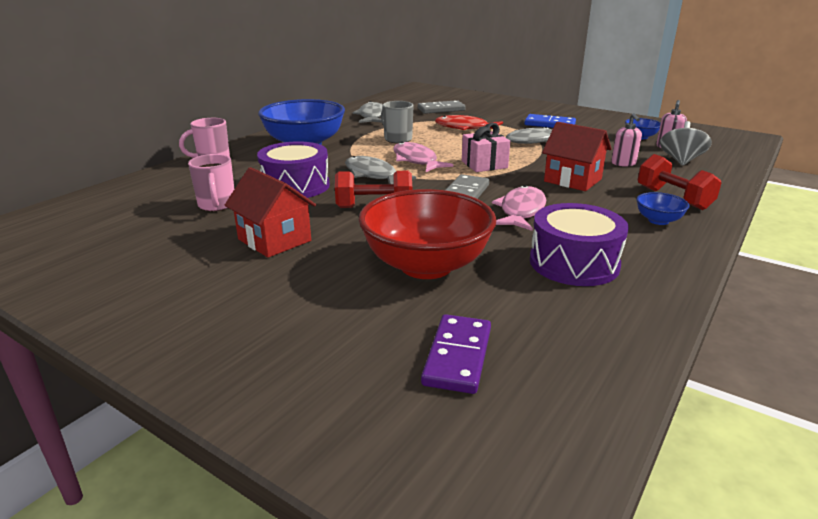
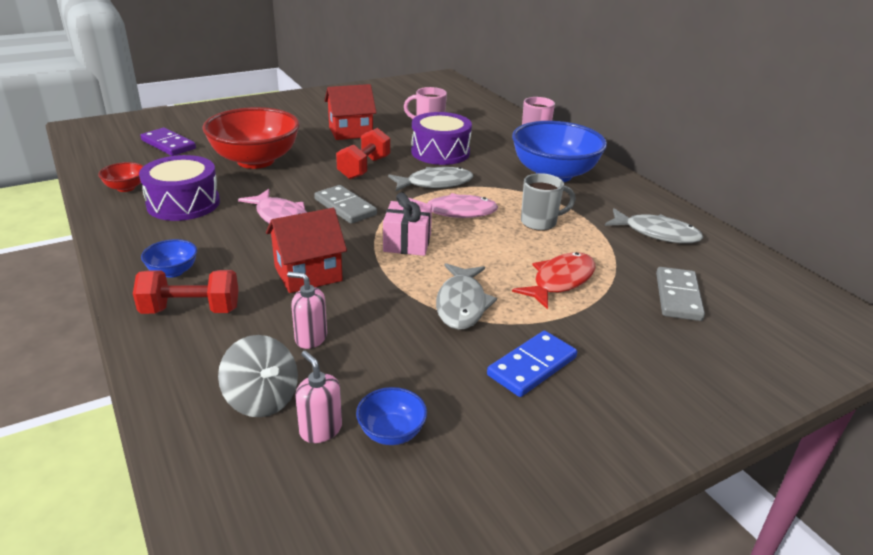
camera: 115 degrees right, 5 degrees up
(606, 316) = (126, 188): none -> red bowl

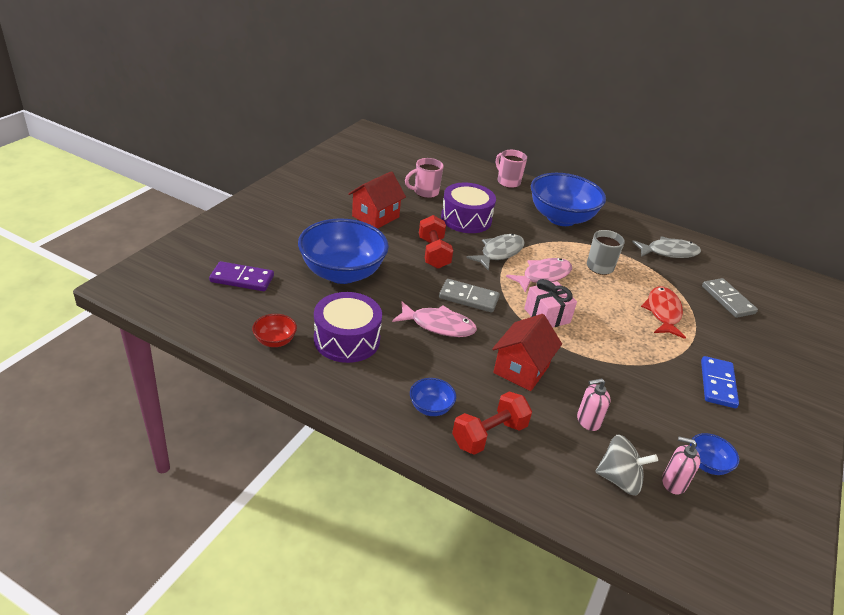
camera: 35 degrees left, 5 degrees up
(256, 161) = (342, 273): red bowl -> blue bowl
(461, 304) = (635, 354): grey fish -> none

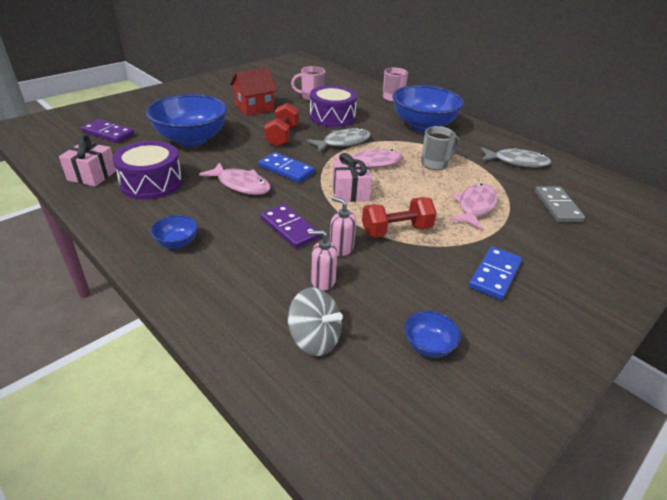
camera: 20 degrees right, 0 degrees up
(275, 341) = (92, 175): red bowl -> pink gift
(468, 298) = (286, 170): grey domino -> blue domino
(489, 435) = (212, 274): red dumbbell -> red dumbbell (396, 230)
(521, 369) = (289, 228): red house -> purple domino
(663, 312) = (475, 207): red fish -> pink fish
(673, 482) = (374, 355): pink soap dispenser -> pink soap dispenser (341, 248)

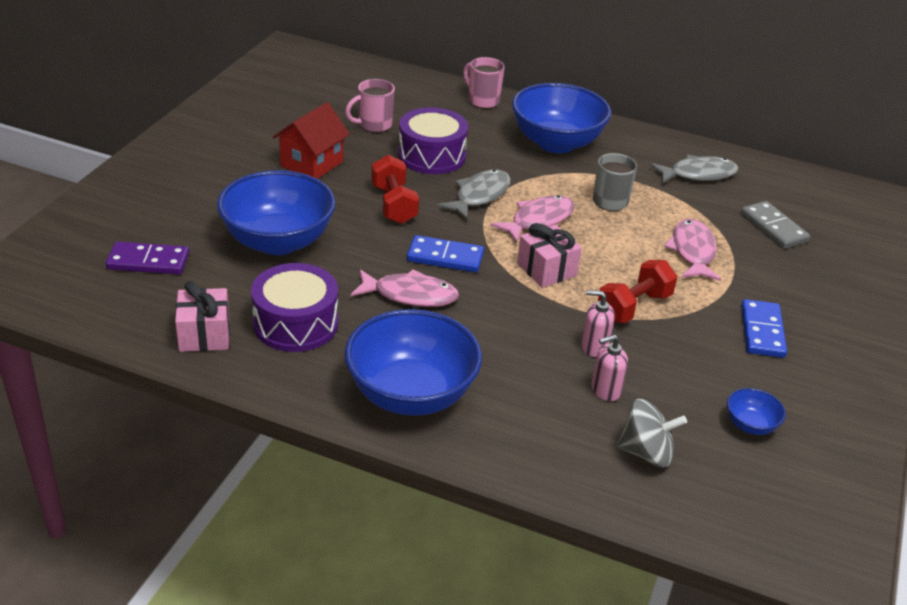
camera: 25 degrees left, 0 degrees up
(177, 243) = (411, 394): blue bowl -> blue bowl, size x2.32
(289, 228) = (519, 338): purple domino -> none

